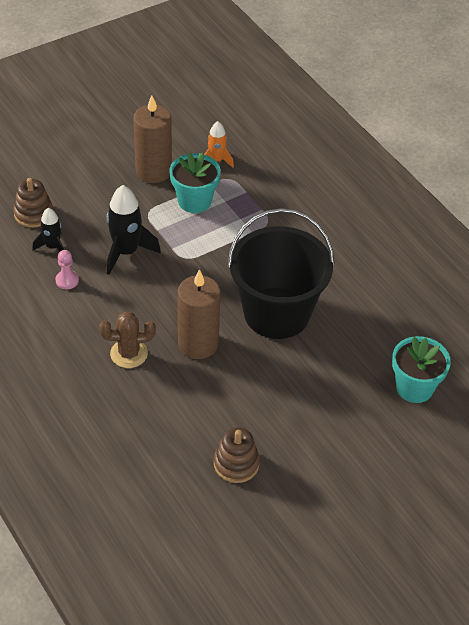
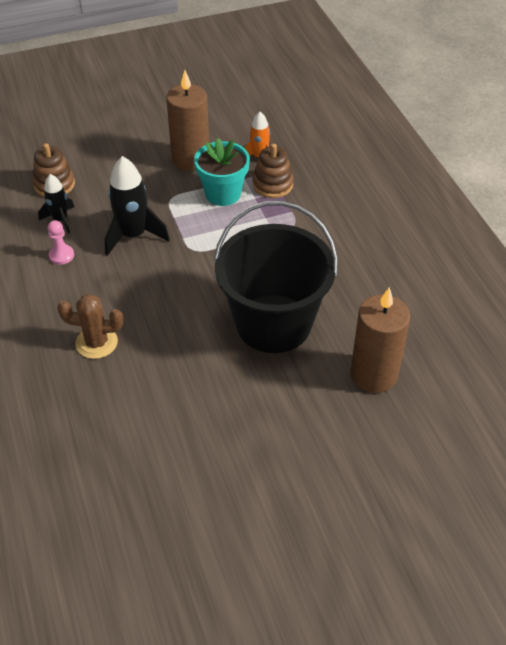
camera: 15 degrees right, 0 degrees up
(198, 344) = (175, 344): brown candle -> brown candle (374, 374)
(236, 464) = (171, 491): brown stacking toy -> brown stacking toy (272, 185)
(414, 387) = (409, 435): turquoise flower pot -> none

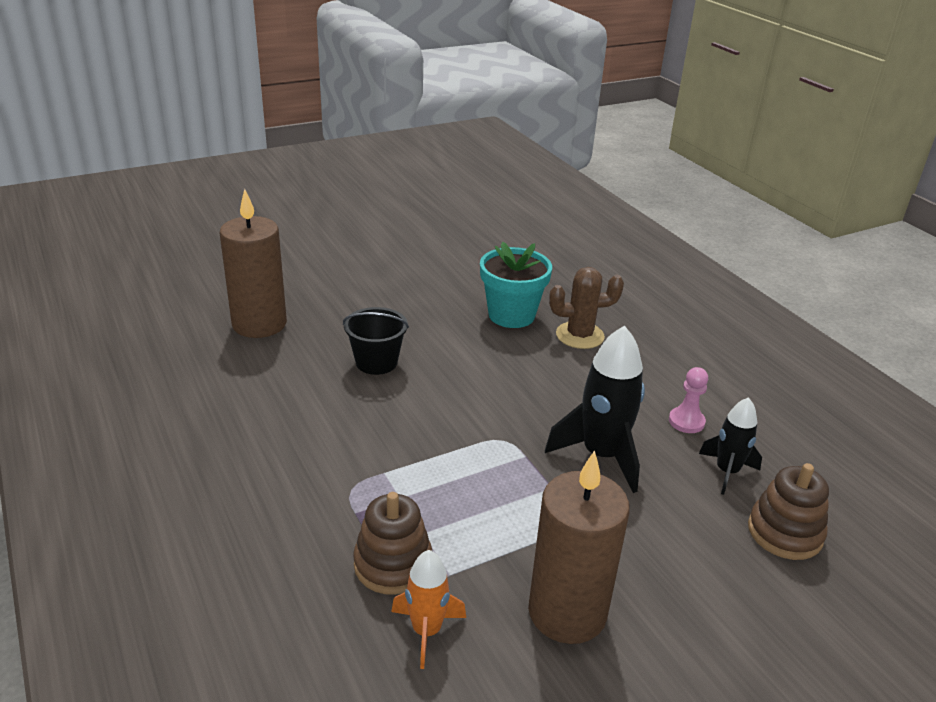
camera: 170 degrees right, 15 degrees down
(223, 194) = (482, 537): turquoise flower pot -> turquoise flower pot (511, 315)
(273, 323) = (376, 362): black bucket -> black bucket, size x0.44

